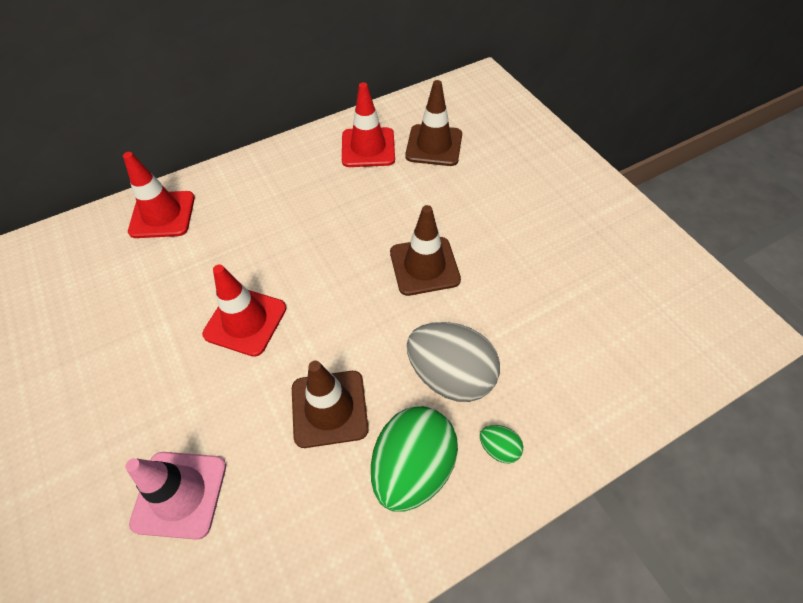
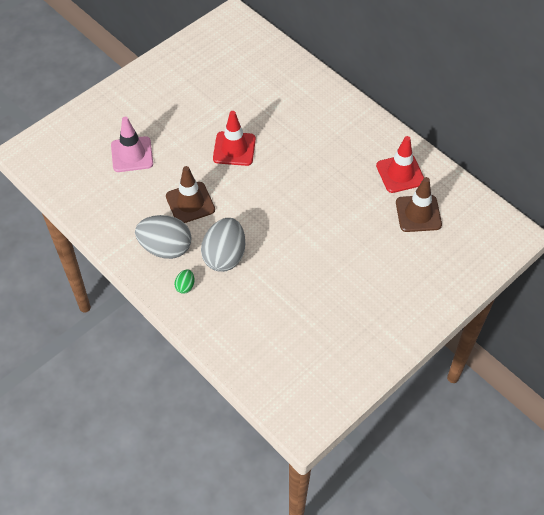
camera: 75 degrees right, 0 degrees up
(162, 215) = (299, 82): red traffic cone -> none
(413, 468) = (165, 248): green egg -> grey egg
(424, 266) = (301, 229): brown traffic cone -> none

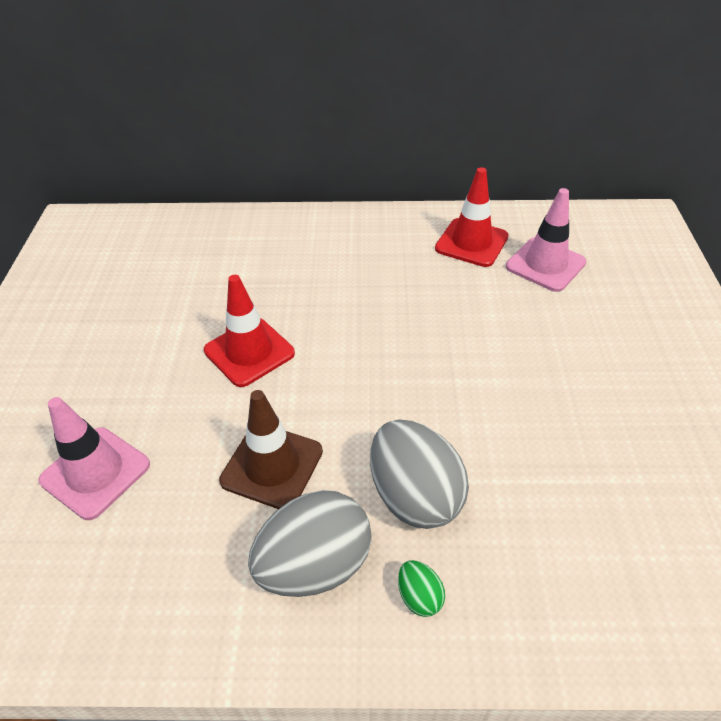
camera: 45 degrees left, 10 degrees down
(418, 213) = (545, 264): brown traffic cone -> pink traffic cone

